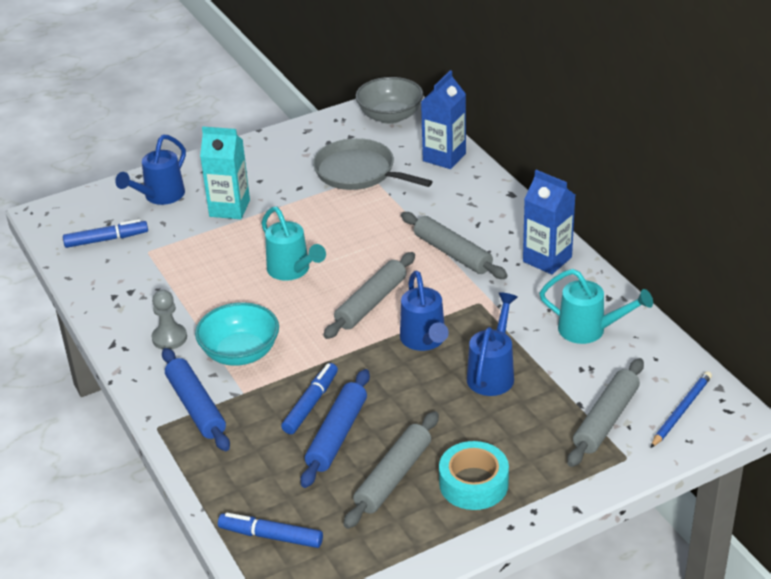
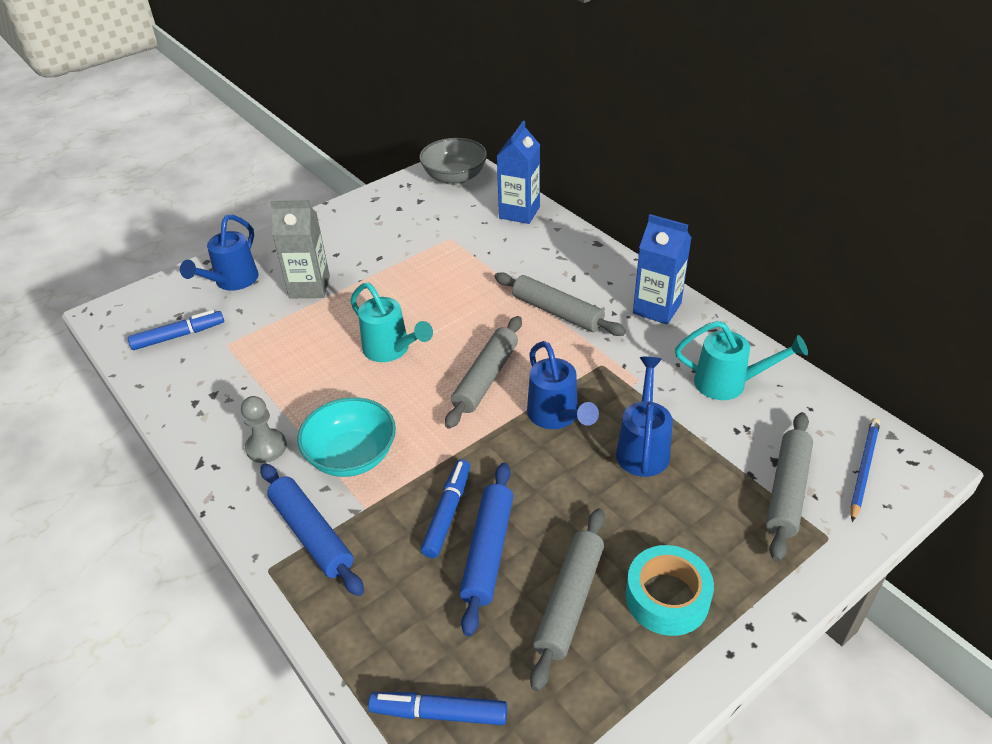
camera: 10 degrees left, 5 degrees up
(229, 208) = (309, 287): turquoise carton -> grey carton
(358, 172) = (437, 235): grey pan -> none

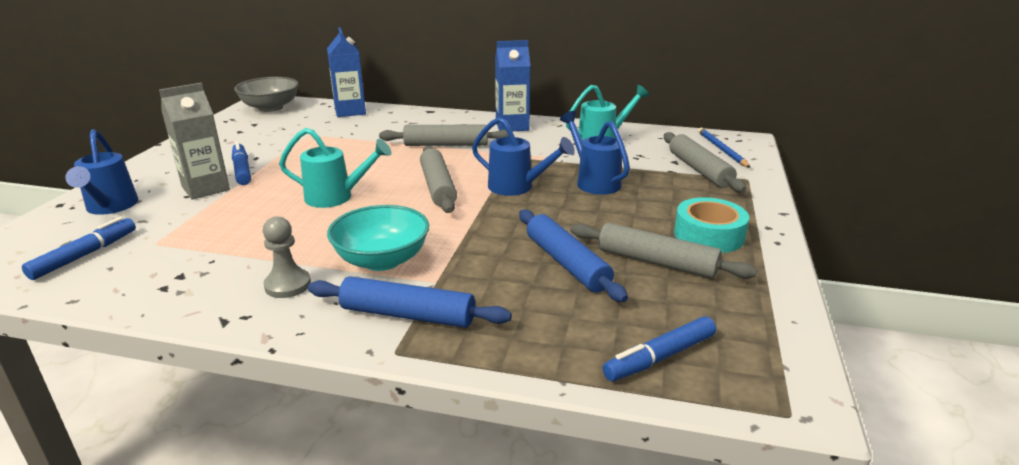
camera: 40 degrees left, 15 degrees down
(448, 513) = (508, 257): blue marker -> blue marker (242, 170)
(569, 601) = (656, 262): grey rolling pin -> grey rolling pin turned 45 degrees counterclockwise

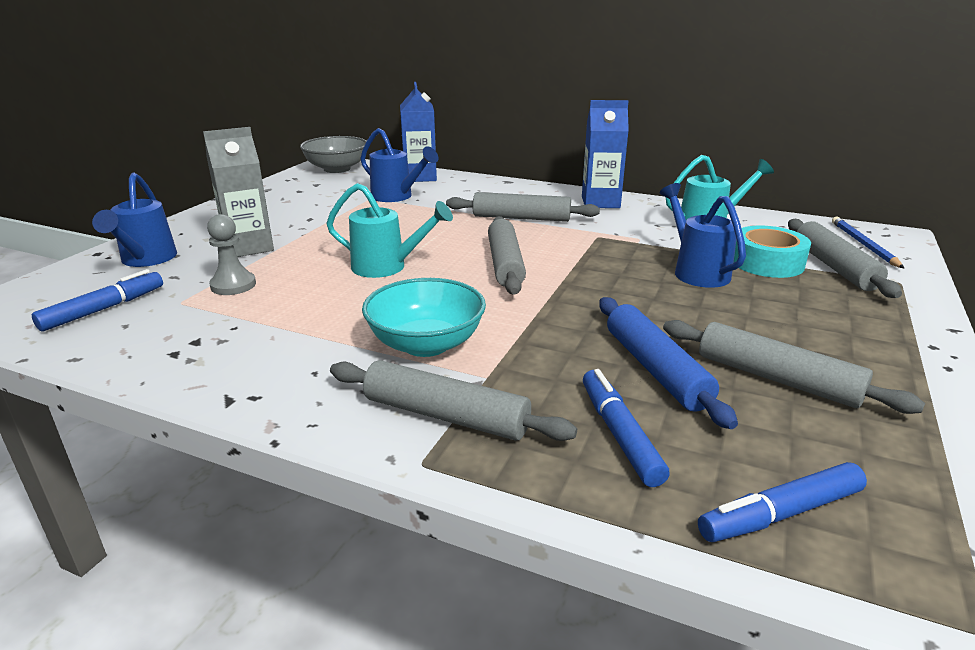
camera: 10 degrees right, 0 degrees up
(242, 170) = (292, 230): blue marker -> blue marker (619, 434)
(288, 285) = (311, 364): grey pawn -> grey pawn (233, 285)
(408, 315) = (446, 415): blue rolling pin -> grey rolling pin
(517, 187) = (600, 271): blue watering can -> blue watering can (396, 197)
(708, 235) = (849, 350): turquoise tape -> turquoise tape (766, 262)

